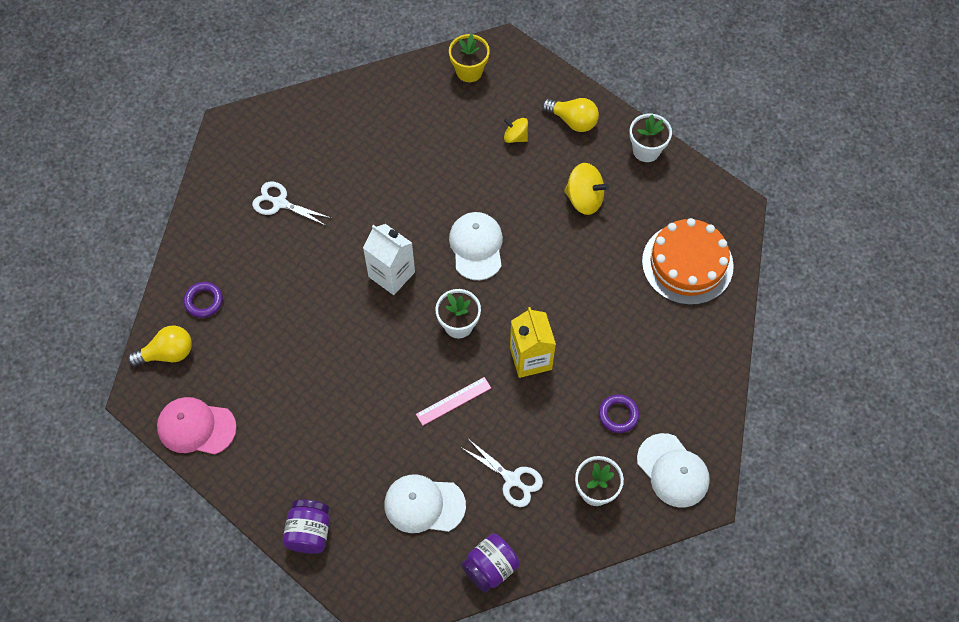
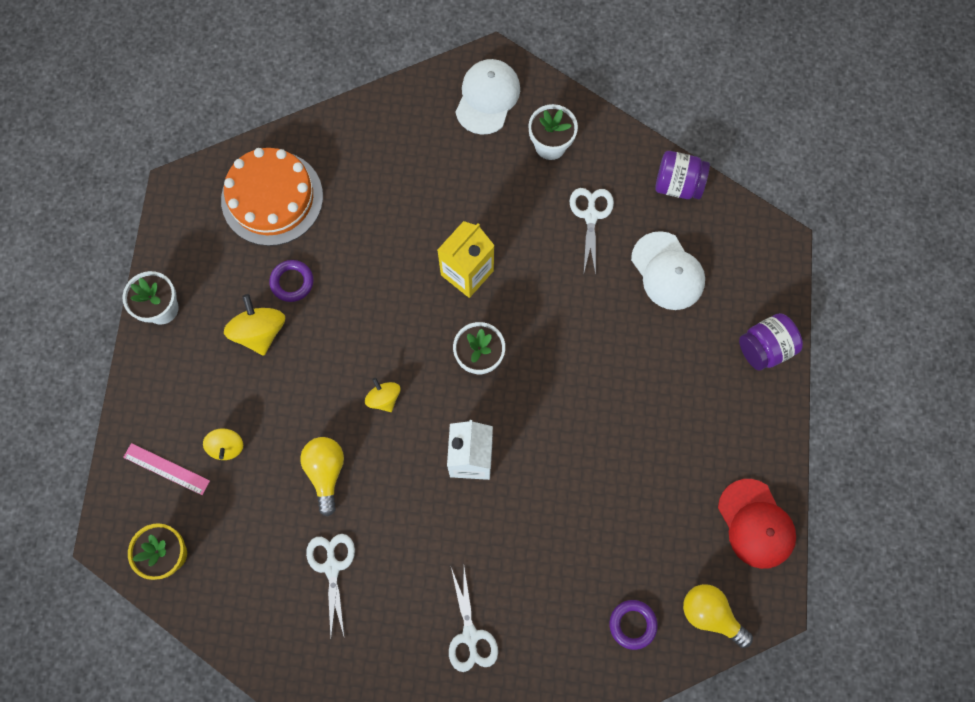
camera: 125 degrees left, 10 degrees up
(196, 427) = (756, 524): pink cap -> red cap
(388, 152) = (332, 567): none -> white scissors
(453, 401) = (557, 311): pink ruler -> pink ruler (166, 469)
(476, 246) = (384, 398): white cap -> yellow spinning top
(573, 121) = (169, 402): yellow light bulb -> yellow light bulb (326, 472)
(618, 415) = (468, 168): purple ring -> purple ring (292, 282)

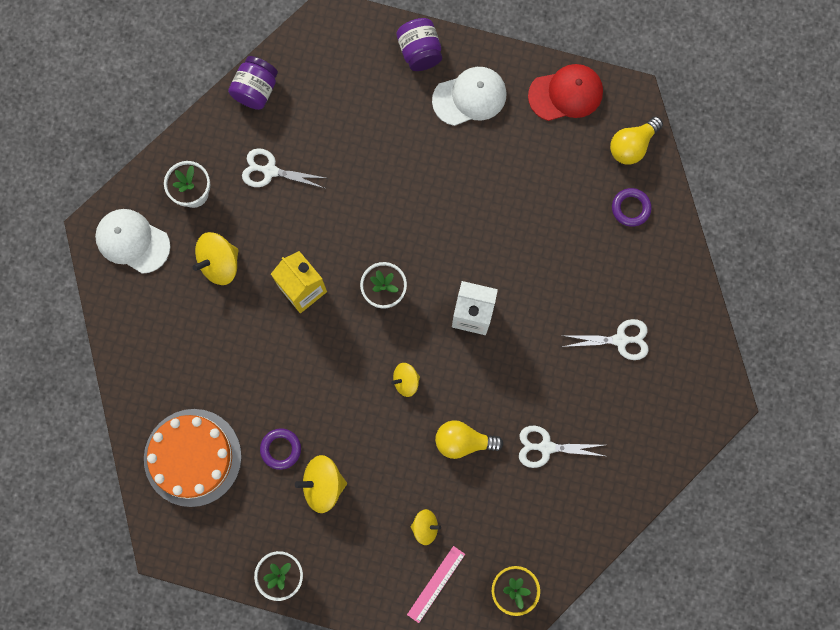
camera: 80 degrees left, 5 degrees up
(480, 185) = (219, 263): none -> yellow spinning top
(667, 271) = (335, 116): white cap -> white cap (469, 97)

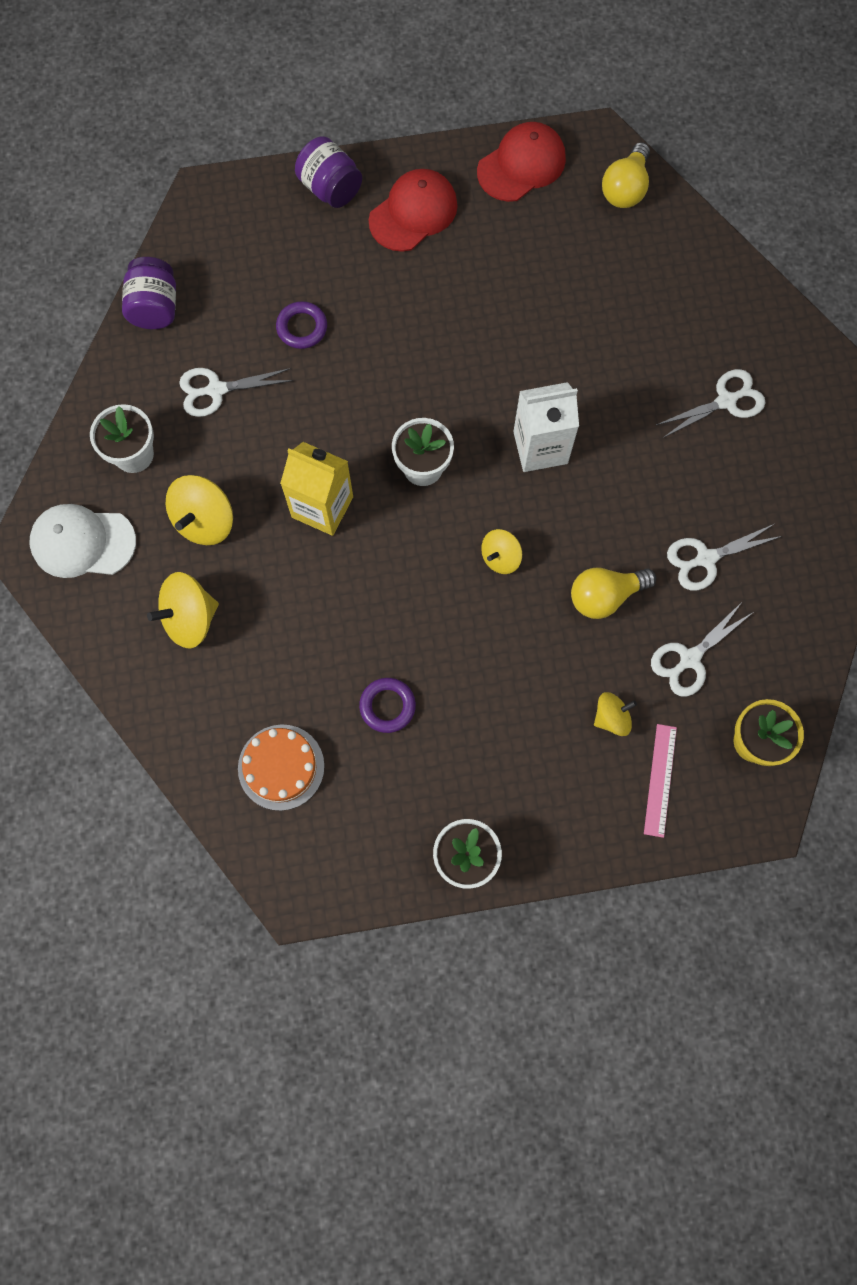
camera: 25 degrees left, 5 degrees down
(192, 457) = (281, 767): orange cake -> orange cake, size x0.64
(323, 484) = (461, 725): yellow spinning top -> yellow spinning top (190, 618)
(469, 97) = (413, 213): white cap -> red cap
(498, 511) = (689, 659): none -> white scissors
(630, 208) = (660, 255): purple ring -> purple ring (302, 328)

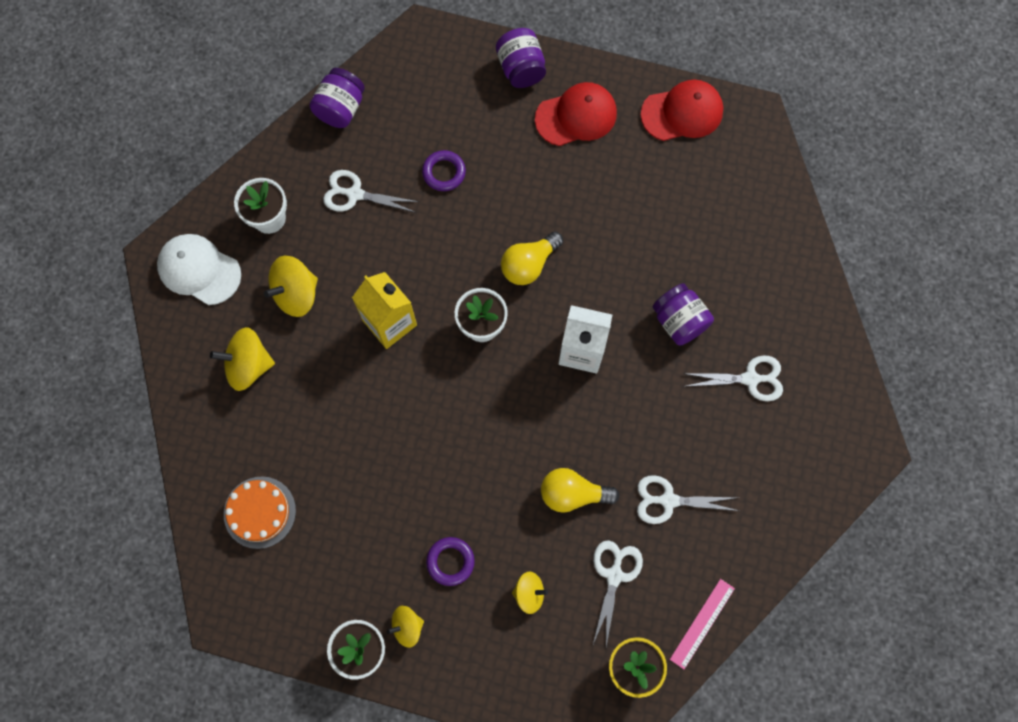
camera: 25 degrees right, 0 degrees up
(387, 706) = (362, 502): purple ring -> purple ring (450, 561)
(500, 557) = (506, 425): yellow spinning top -> yellow spinning top (407, 626)
(625, 189) = (757, 167): yellow light bulb -> yellow light bulb (529, 264)
(625, 375) = (679, 321): none -> purple jar
(660, 780) = (542, 661): pink ruler -> pink ruler (702, 623)
(689, 659) = (614, 575): white scissors -> white scissors turned 120 degrees clockwise

